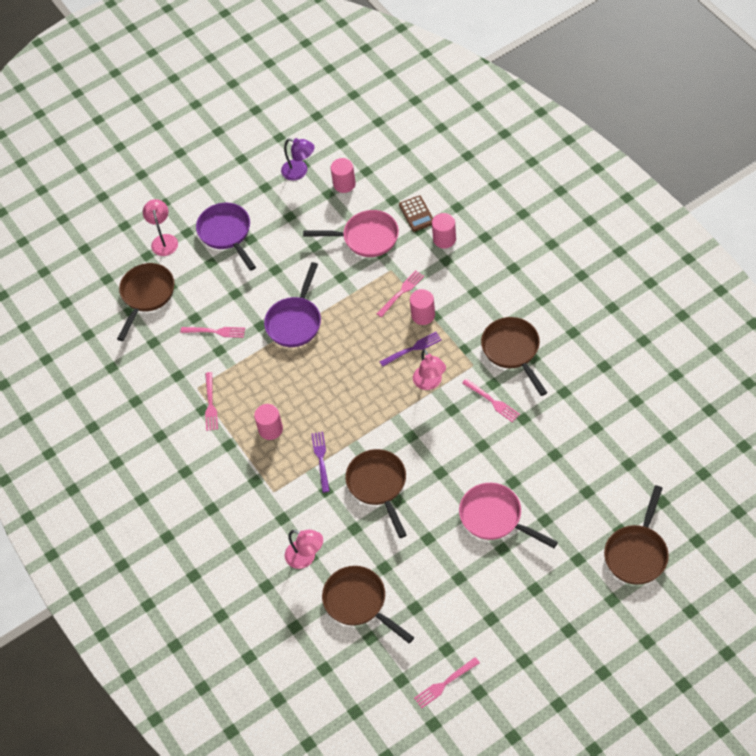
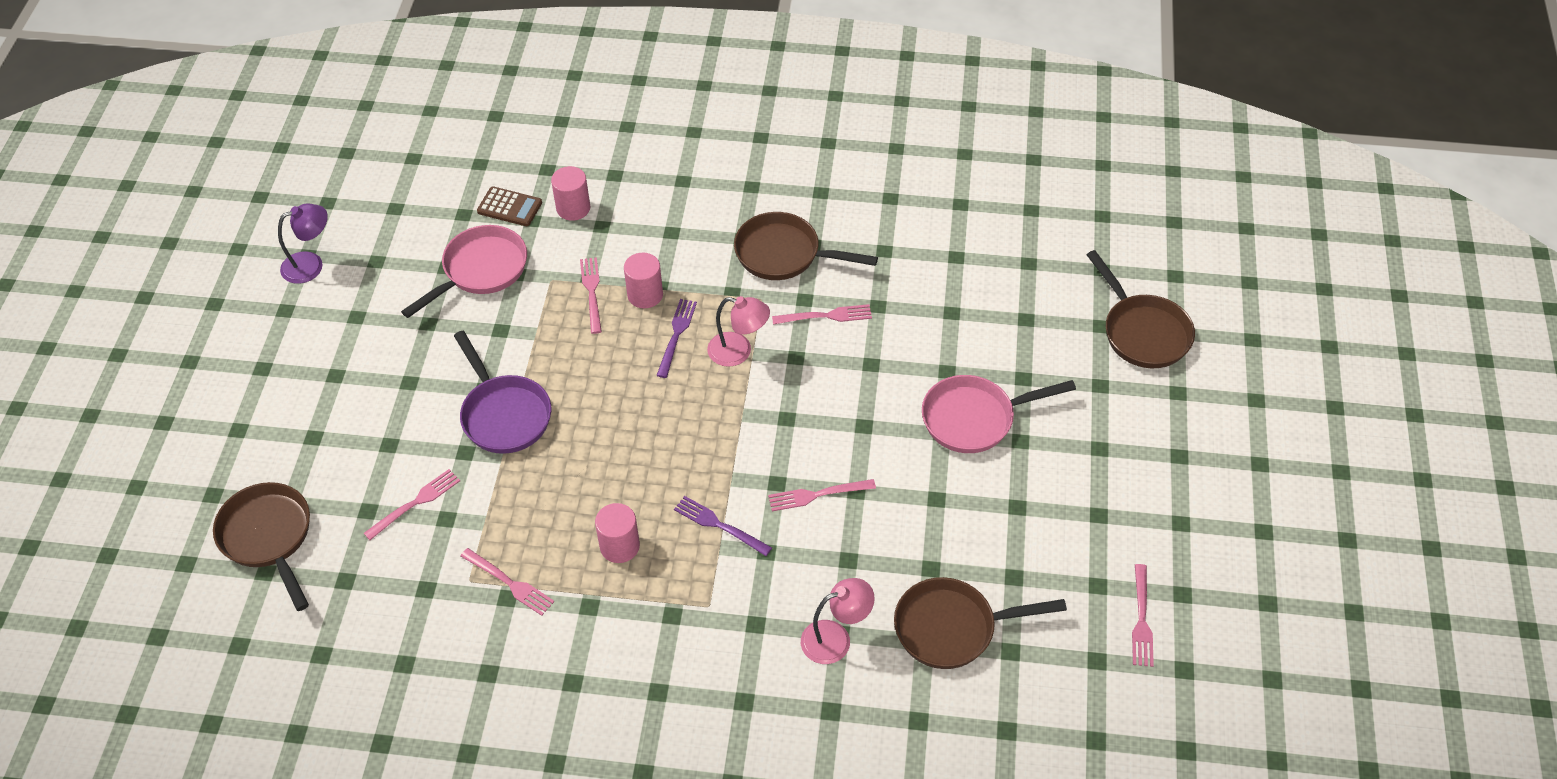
camera: 55 degrees left, 5 degrees down
(164, 240) = (216, 461): pink lamp -> none
(226, 233) = (295, 392): purple pan -> none
(344, 184) = (384, 238): pink cylinder -> none
(378, 485) = (817, 495): brown pan -> pink fork

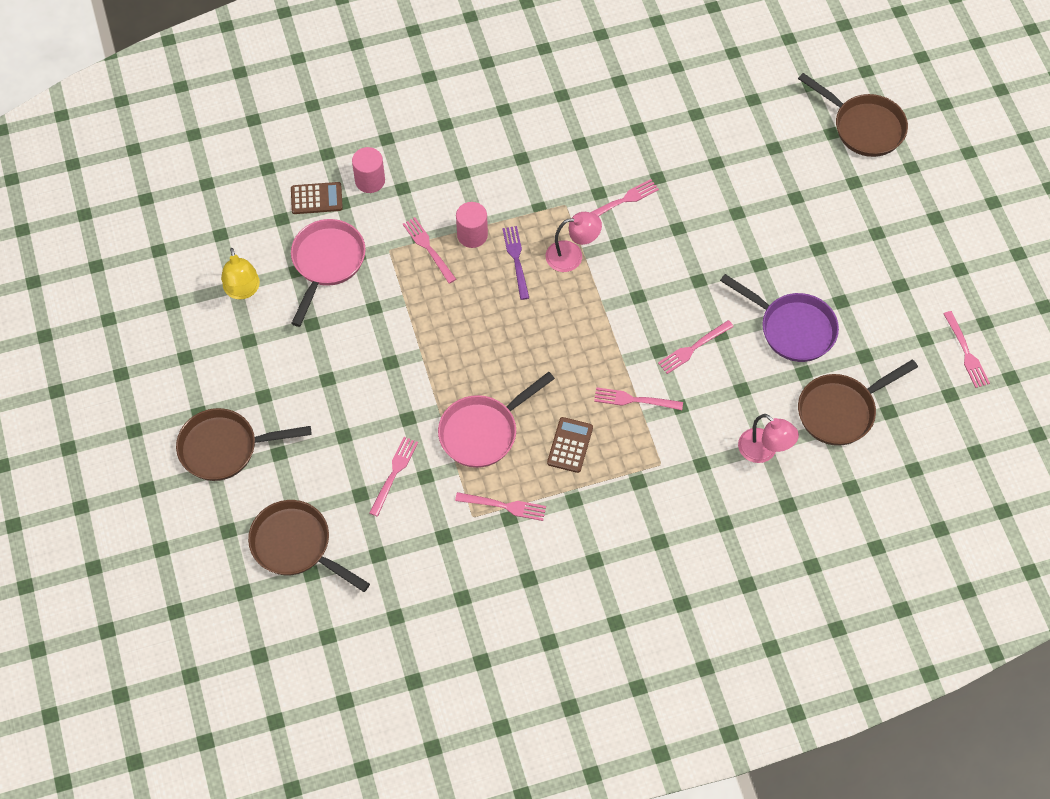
camera: 25 degrees left, 10 degrees up
(311, 264) = (181, 310): purple lamp -> none
(382, 268) = (243, 291): none -> yellow lamp
(504, 414) = (419, 376): purple pan -> purple pan (792, 328)
(620, 546) = (570, 445): pink cylinder -> brown calculator
(719, 525) = (634, 400): purple fork -> pink fork
(784, 254) = (562, 160): brown pan -> brown pan (225, 448)
(835, 638) = (764, 451): pink lamp -> pink lamp turned 90 degrees clockwise
(974, 418) = (776, 243): pink pan -> pink pan (483, 431)

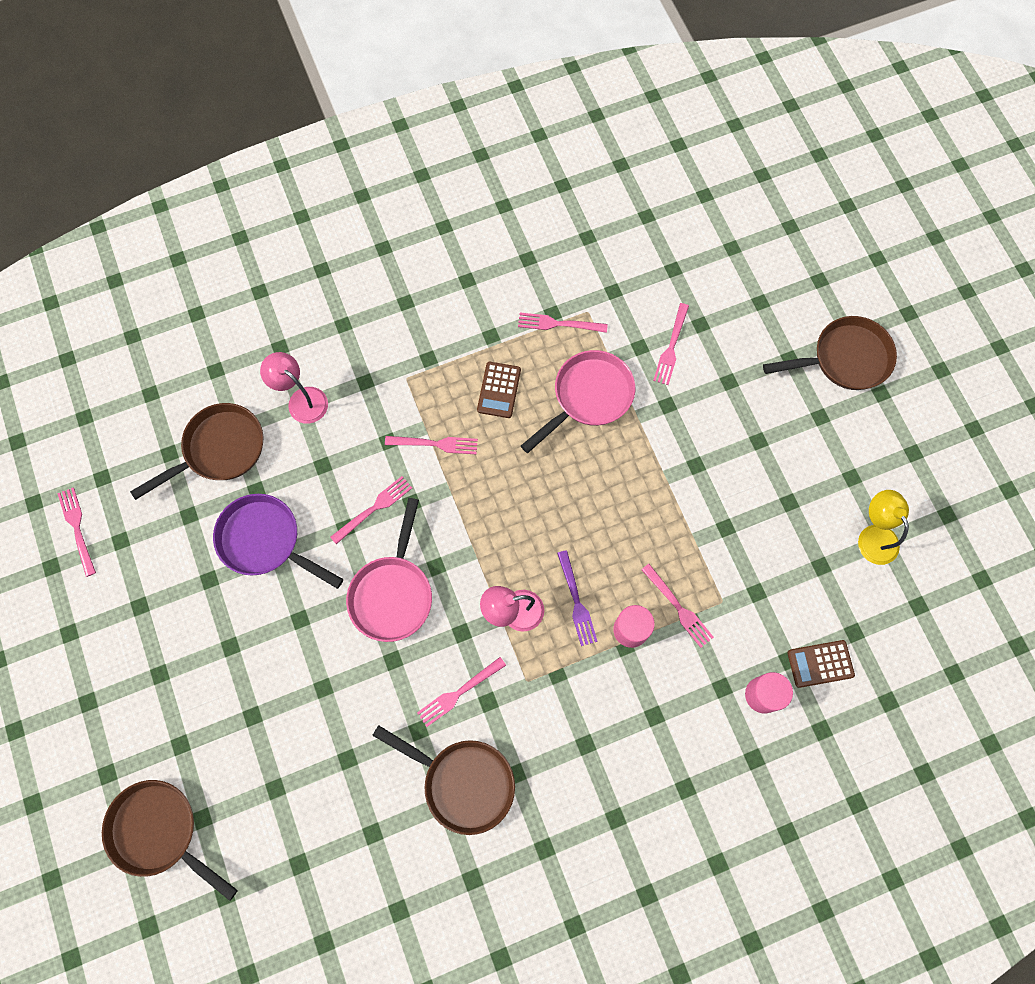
camera: 175 degrees right, 10 degrees up
(296, 546) = (751, 271): brown pan -> brown pan (463, 782)
(326, 263) = (789, 578): pink pan -> pink pan (393, 593)

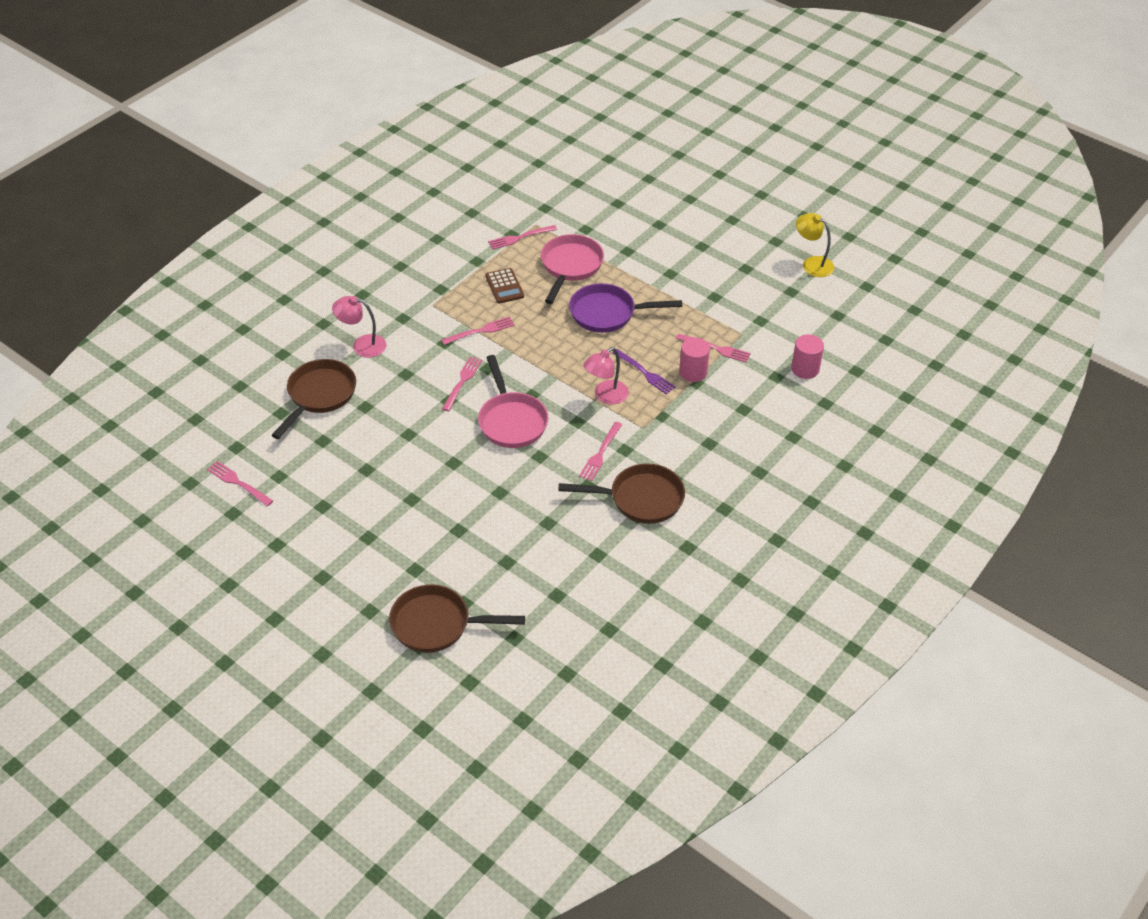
camera: 30 degrees left, 25 degrees down
(265, 541) = (394, 431): purple pan -> purple pan (608, 313)
(671, 347) = (607, 221): pink fork -> none
(820, 664) = (829, 339): brown calculator -> none
(844, 359) = (725, 186): brown pan -> none

